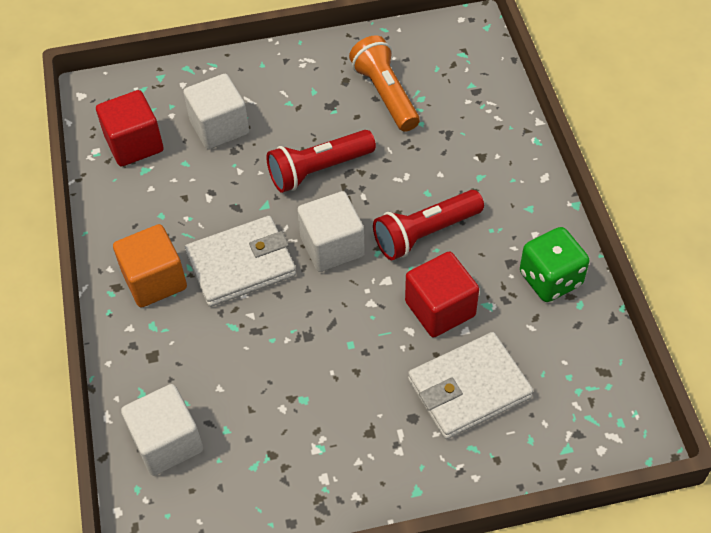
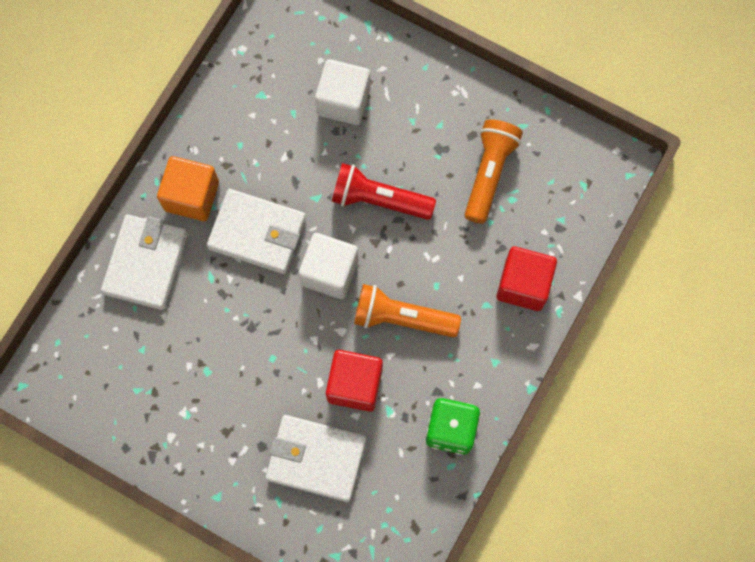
camera: 40 degrees right, 20 degrees up
(134, 144) = (273, 65): red cube -> red cube (523, 284)
(162, 360) = (146, 263): none -> white wallet
(167, 442) = (100, 326): white cube -> none
(425, 234) = (402, 318): red flashlight -> orange flashlight

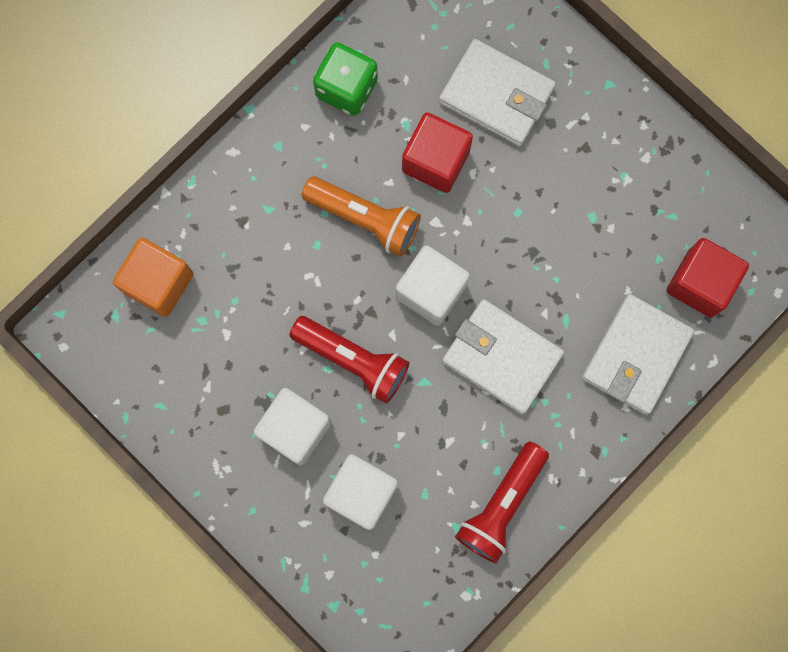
camera: 165 degrees left, 5 degrees up
(192, 196) = (567, 422): orange cube -> orange cube (159, 283)
(230, 120) = (501, 505): none -> red flashlight
(410, 135) = (295, 429): none -> white cube
(489, 173) = (218, 358): orange flashlight -> none
(523, 284) = (220, 220): red cube -> red cube (700, 283)

